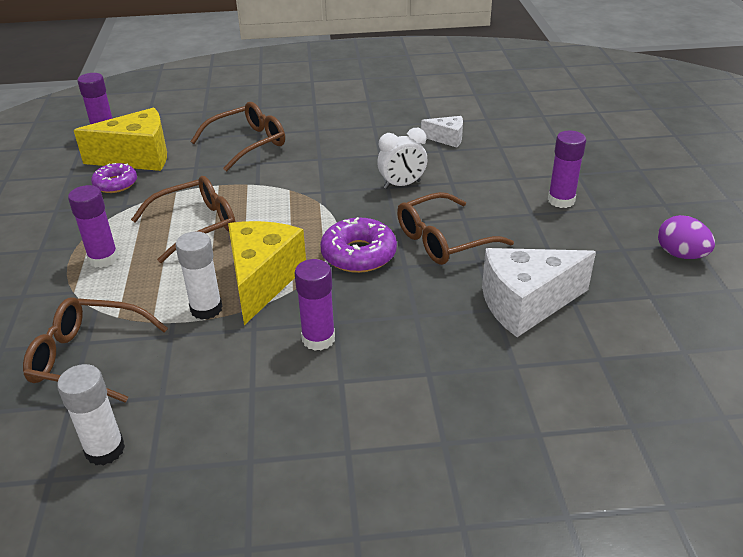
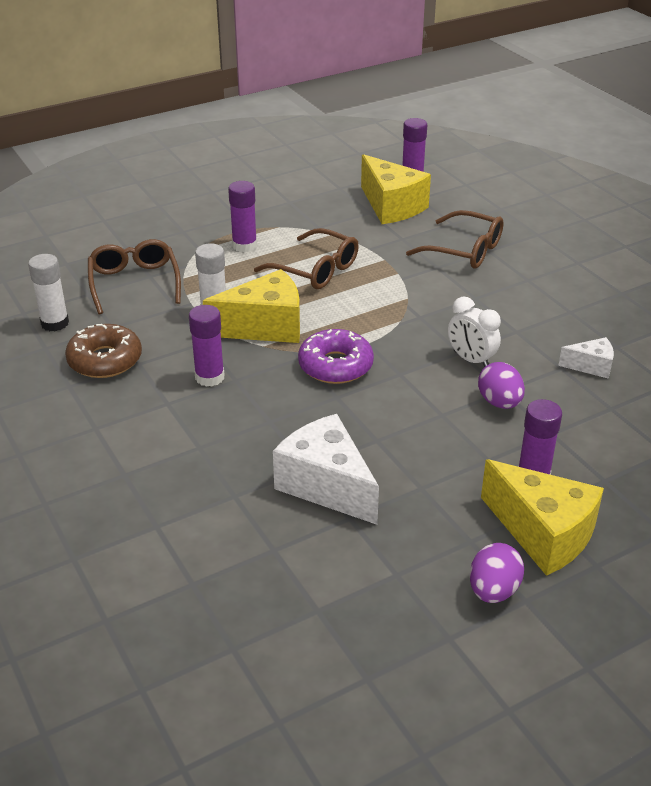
camera: 65 degrees right, 0 degrees up
(115, 184) = (344, 212): purple donut -> none
(223, 416) = (105, 360): none -> brown donut
(443, 240) = (394, 410): brown glasses -> none
(447, 139) = (591, 366): white cheese -> white cheese turned 75 degrees counterclockwise
(465, 188) = (499, 402): none -> purple egg
(625, 215) = (543, 534): none -> yellow cheese

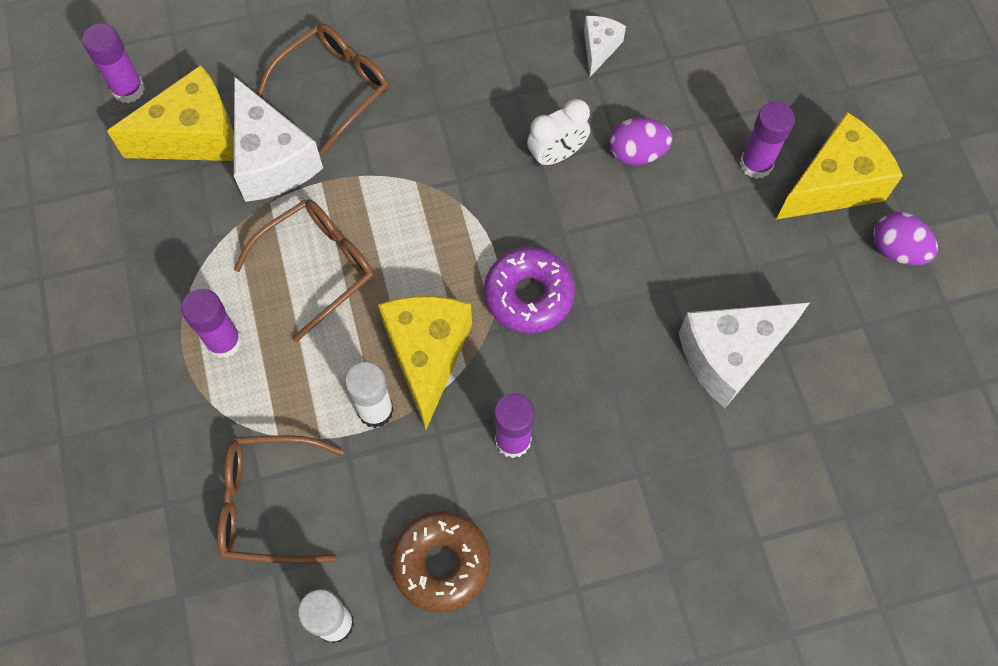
camera: 75 degrees left, 30 degrees up
(390, 237) = (272, 160): none -> white cheese

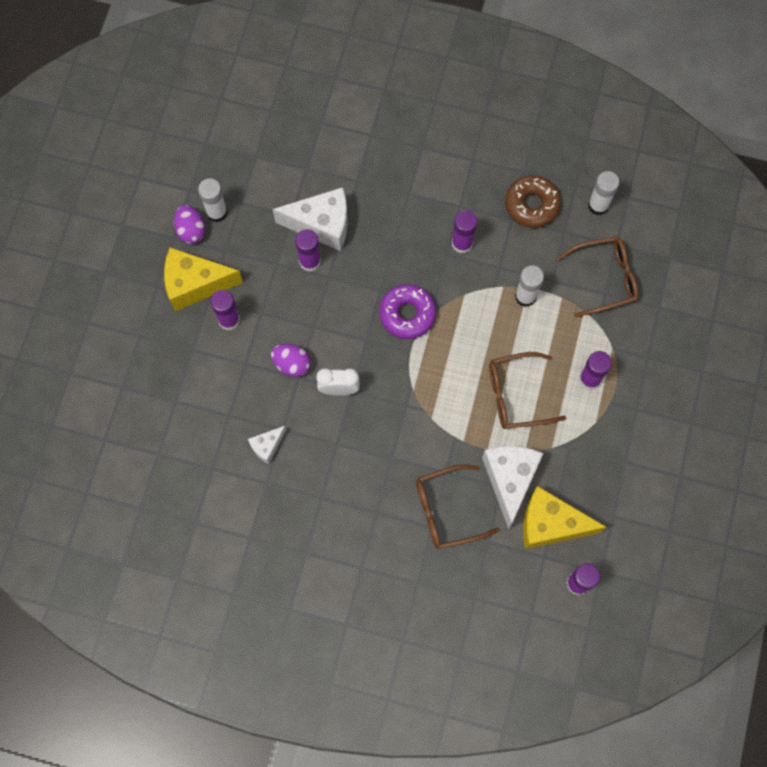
camera: 150 degrees left, 5 degrees up
(269, 503) = (604, 278): brown glasses -> brown glasses turned 45 degrees counterclockwise
(427, 355) = (482, 311): yellow cheese -> none
(709, 295) = (310, 261): none -> purple glue stick
(884, 293) = (217, 212): none -> white glue stick

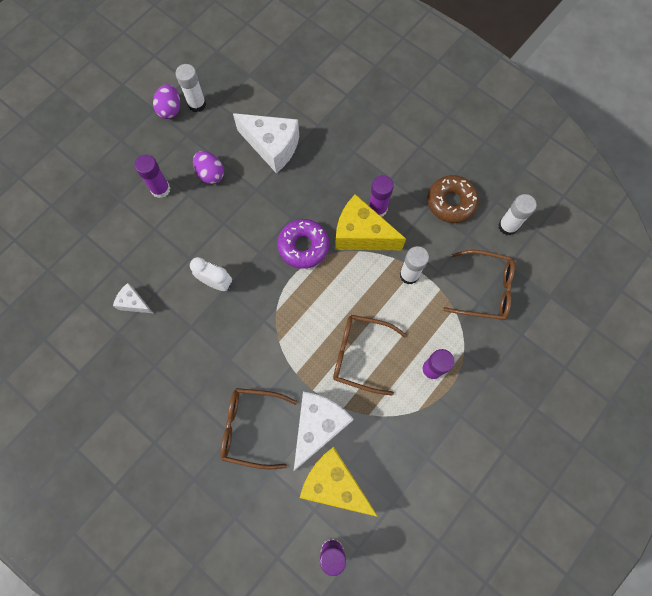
camera: 25 degrees right, 0 degrees up
(195, 284) = (150, 151): yellow cheese -> yellow cheese (361, 234)
(267, 446) = (134, 303): white cheese -> white cheese turned 45 degrees clockwise
(292, 364) = (190, 245): purple egg -> purple egg (210, 174)
(310, 261) = (248, 171): purple glue stick -> none

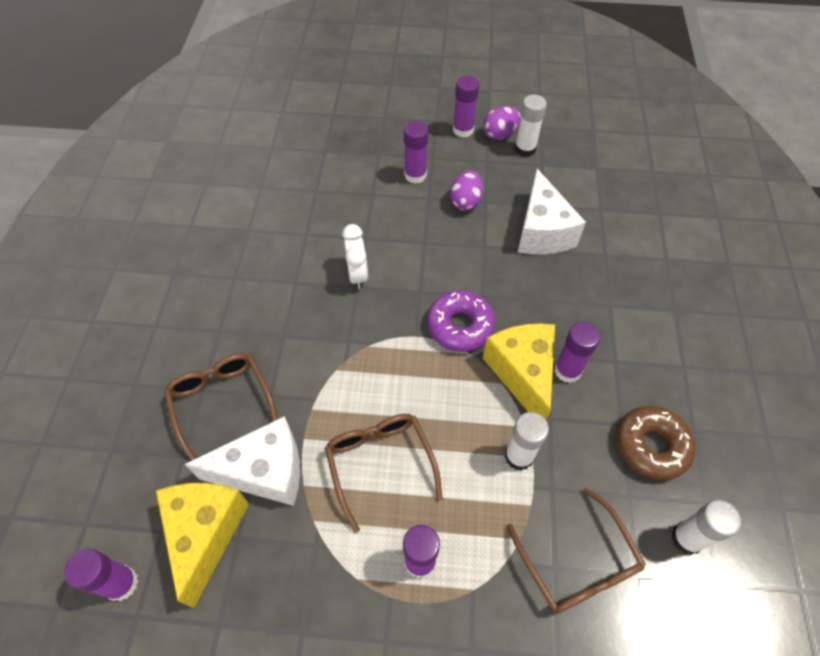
camera: 55 degrees right, 15 degrees down
(134, 303) = (287, 224): white cheese -> none
(145, 129) = (463, 130): none -> purple glue stick

